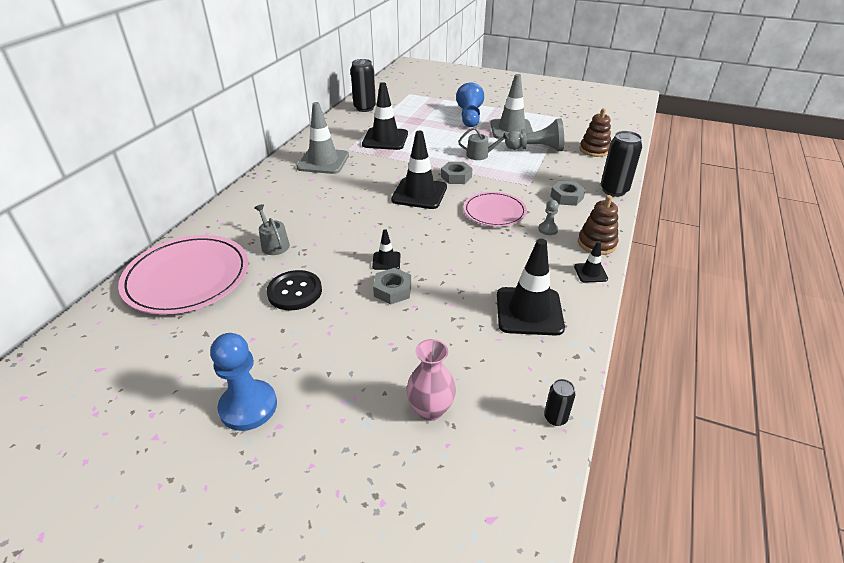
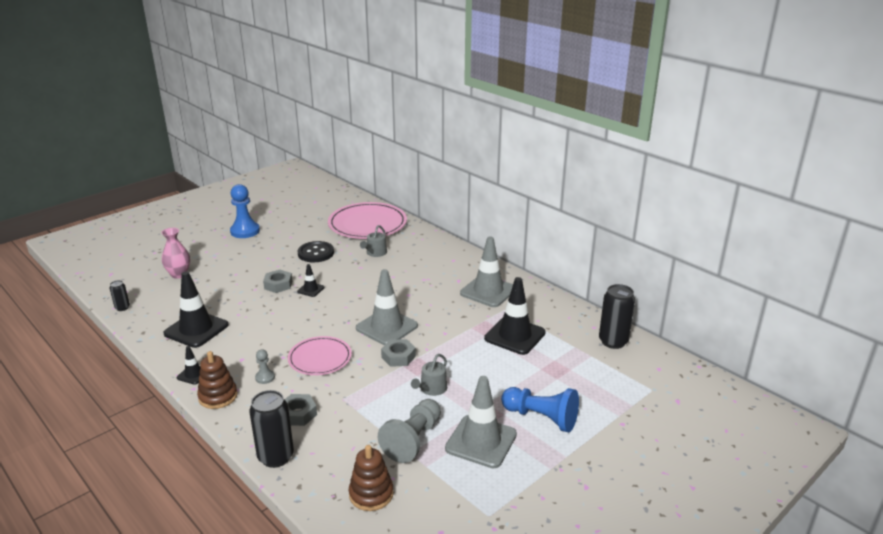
camera: 115 degrees right, 10 degrees down
(274, 244) = (375, 253): grey watering can -> grey watering can turned 120 degrees clockwise
(419, 193) = (386, 327): black traffic cone -> grey traffic cone

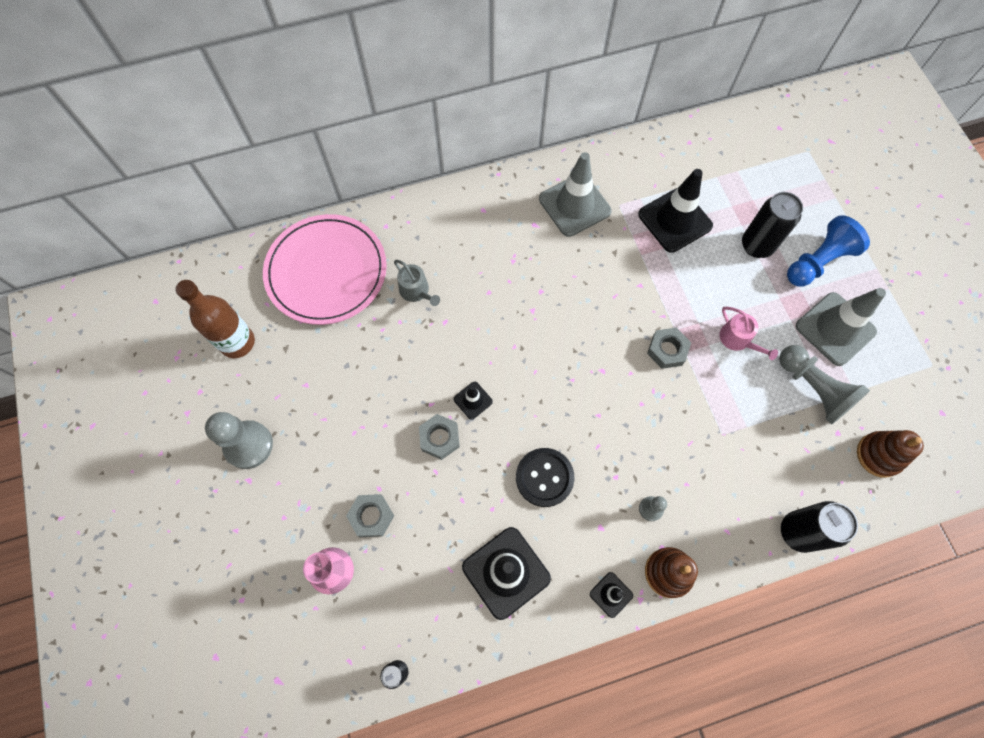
camera: 65 degrees left, 40 degrees up
(245, 231) = (248, 445): blue pawn -> grey pawn
(298, 414) = (733, 489): grey nut -> grey nut (371, 516)
(305, 212) = (237, 342): none -> brown bottle
(316, 253) = (375, 365): black button -> black button (544, 477)
(320, 358) = (636, 435): pink plate -> none
(386, 327) = (602, 341): grey traffic cone -> none
(431, 389) = (738, 340): grey watering can -> pink watering can
(613, 341) = (722, 139): black can -> black can (757, 245)

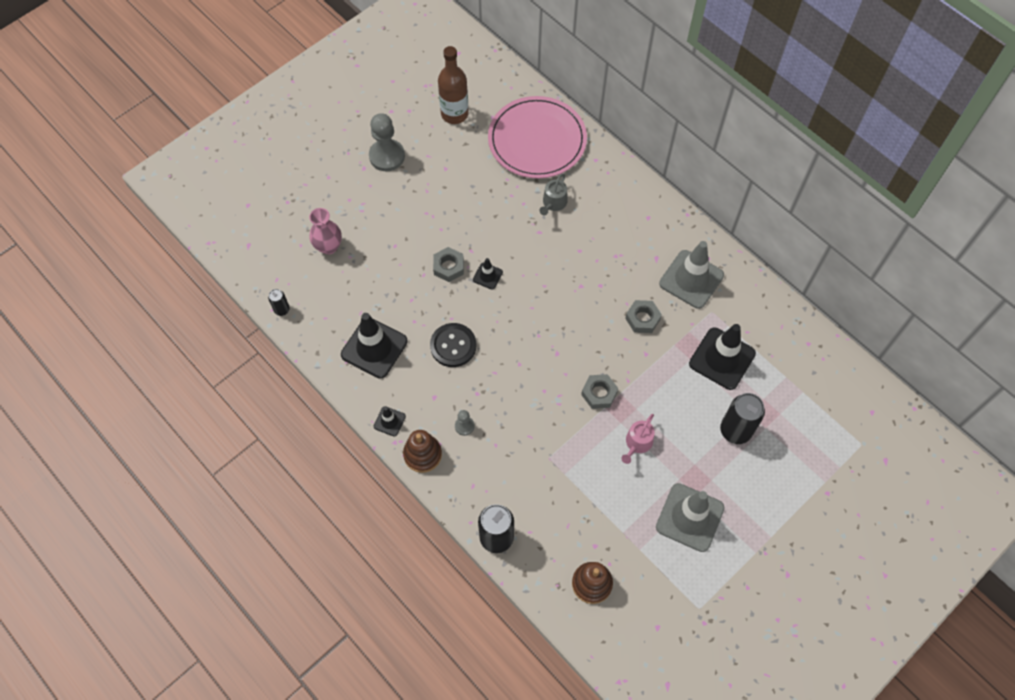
camera: 65 degrees right, 5 degrees down
(371, 516) = (374, 250): grey nut -> grey nut (642, 319)
(813, 389) = (624, 515): grey pawn -> none
(818, 261) = (748, 485): blue pawn -> none

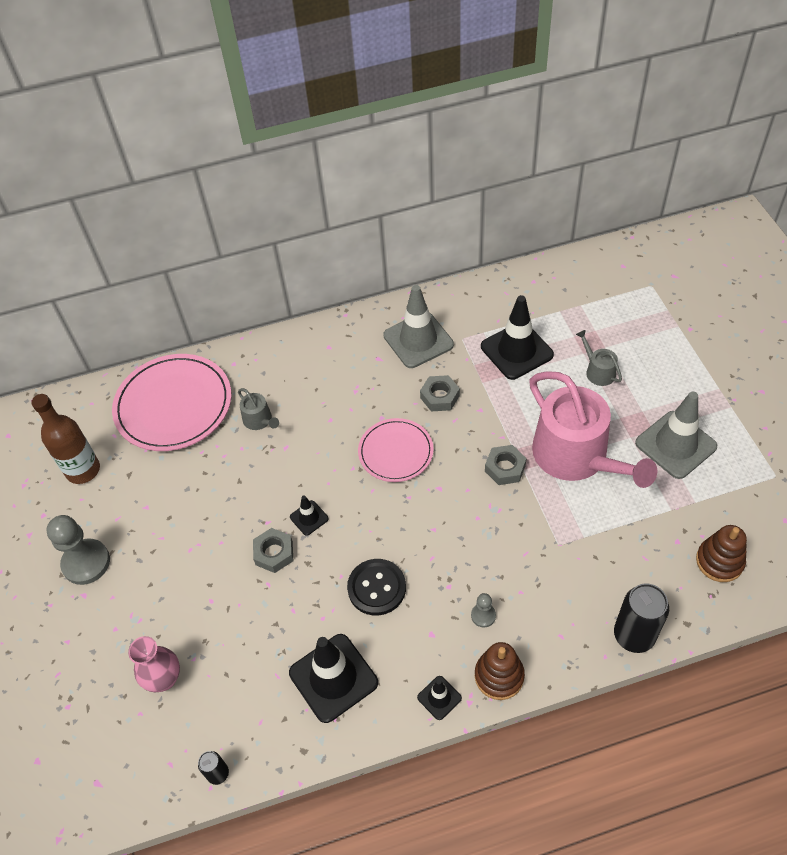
camera: 60 degrees left, 10 degrees down
(574, 309) = (395, 452): none -> pink plate
(637, 443) = (577, 457): pink watering can -> pink watering can, size x2.39
(735, 430) = (598, 371): black can -> grey watering can

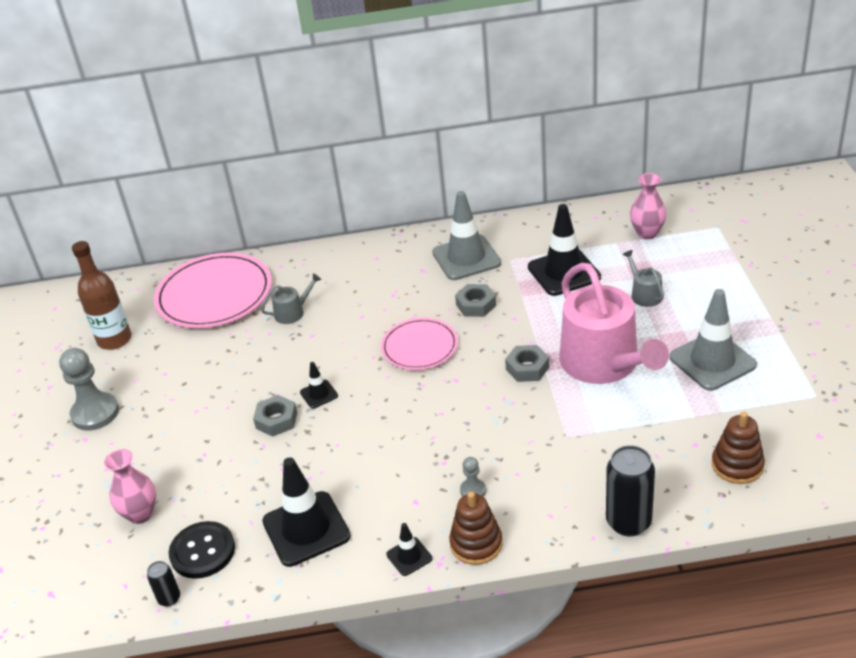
camera: 10 degrees right, 15 degrees down
(259, 420) = (293, 312): grey watering can -> grey watering can turned 90 degrees counterclockwise
(376, 588) = (370, 457): black button -> black button (202, 551)
(586, 297) = (647, 233): none -> pink vase

